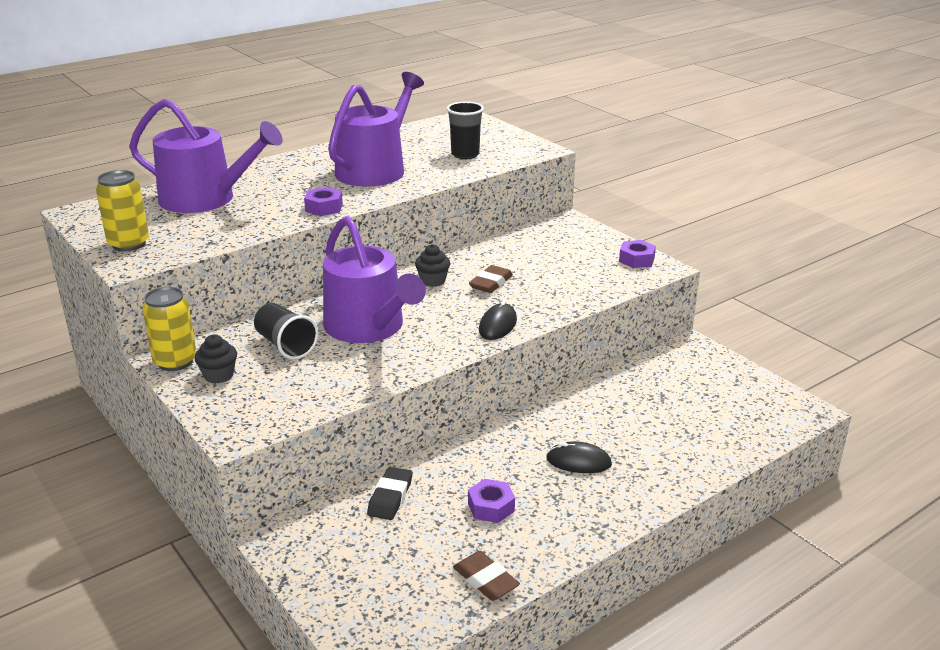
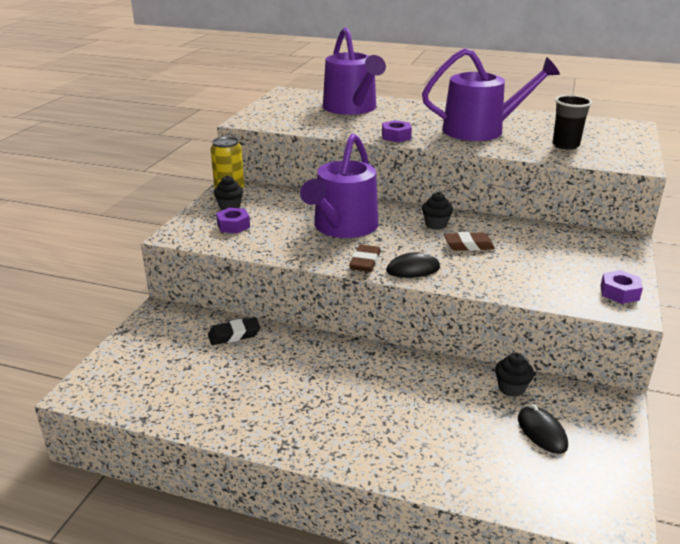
camera: 55 degrees right, 0 degrees up
(129, 244) = (268, 113): yellow can -> none
(285, 345) = (286, 211): black cup -> none
(485, 580) = (181, 411): brown eraser -> brown eraser (365, 262)
(491, 507) = (263, 381): purple nut -> purple nut (233, 225)
(578, 462) = (361, 401): black mouse -> black mouse (541, 432)
(635, 380) = (511, 388): none -> black cupcake

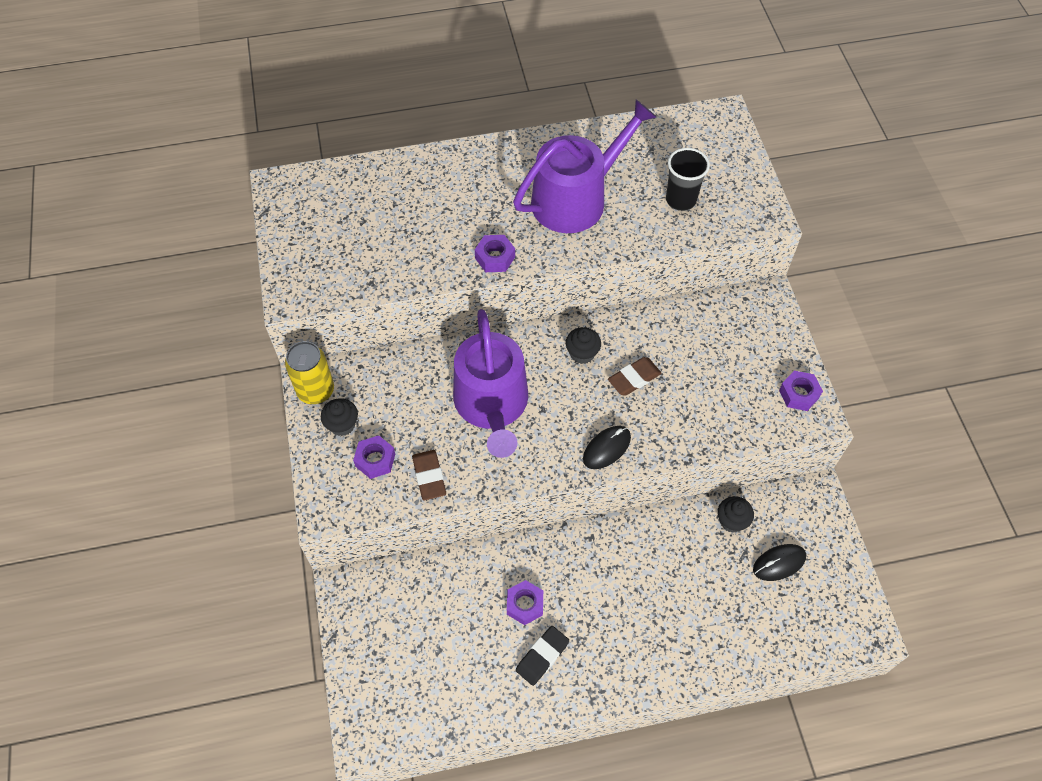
camera: 30 degrees left, 30 degrees up
(234, 335) = (448, 581): black eraser -> black eraser (542, 656)
(280, 369) = (525, 604): none -> purple nut
(352, 108) = (396, 201): purple watering can -> none
(365, 262) = (555, 459): brown eraser -> brown eraser (429, 477)
(541, 432) = (779, 563): black mouse -> black mouse turned 60 degrees counterclockwise

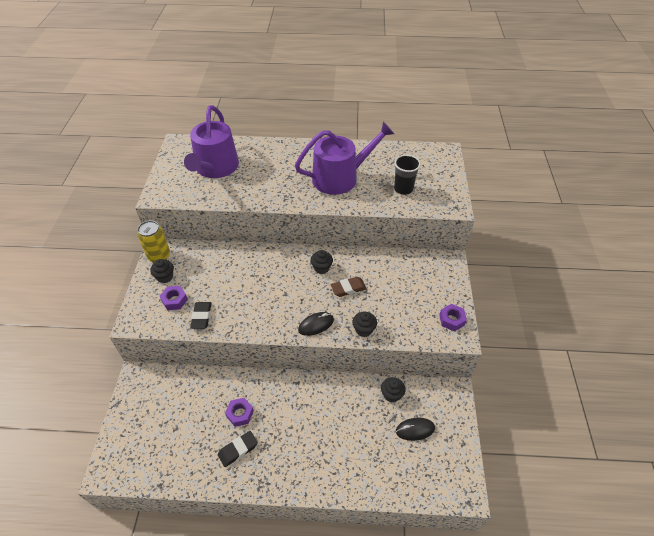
camera: 15 degrees right, 10 degrees down
(429, 477) = (201, 317): brown eraser -> black eraser
(492, 405) = (256, 285): purple watering can -> purple watering can (215, 168)
(495, 258) = (280, 198): purple nut -> none
(679, 439) = (364, 330): none -> black cupcake

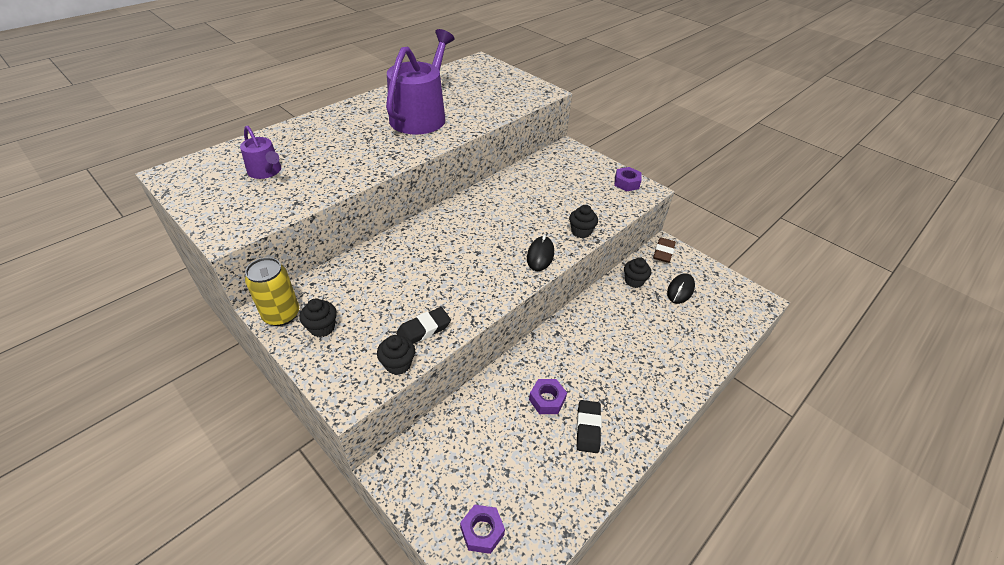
camera: 50 degrees left, 5 degrees down
(174, 300) = (369, 339): purple nut -> purple nut (482, 531)
(201, 317) = (424, 329): black eraser -> black eraser turned 75 degrees counterclockwise
(215, 168) = (266, 171): purple watering can -> purple watering can, size x0.50
(321, 268) = (479, 212): black cupcake -> black cupcake (398, 364)
(348, 288) = (524, 212): brown eraser -> brown eraser (663, 252)
(403, 189) = (489, 98): black cup -> none

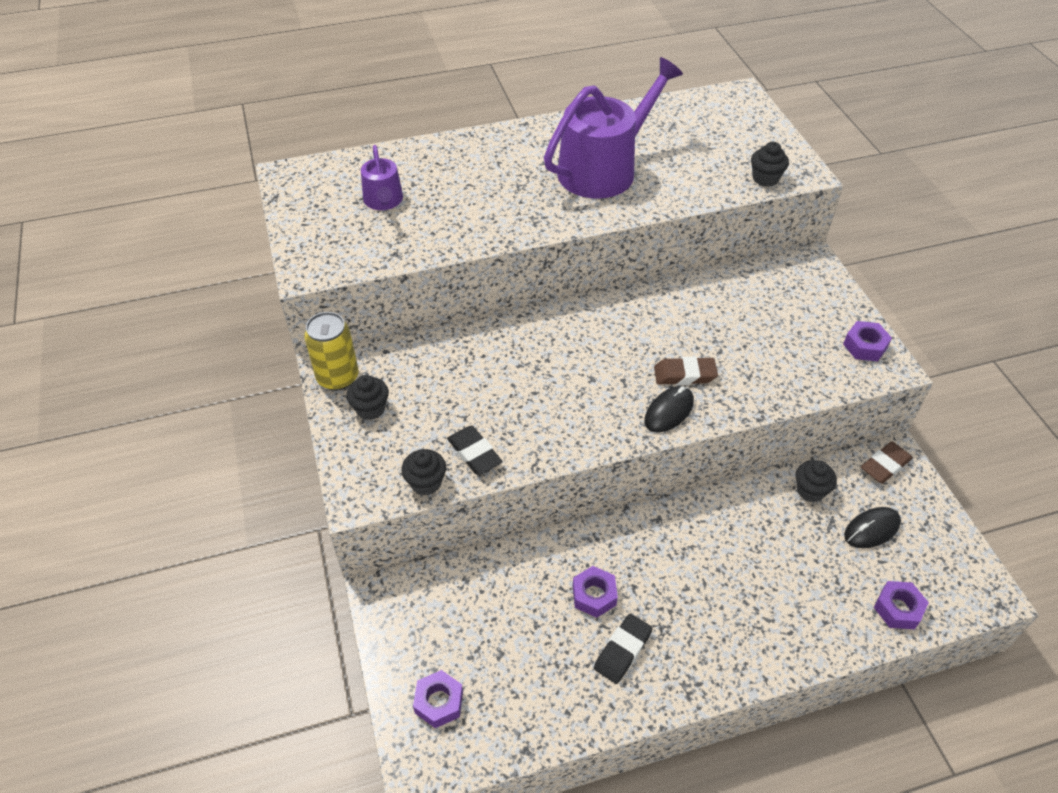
camera: 30 degrees right, 5 degrees up
(424, 329) = (474, 453): black eraser -> black eraser turned 60 degrees clockwise
(535, 230) = (684, 374): none -> brown eraser
(581, 232) = (746, 397): black cupcake -> black cupcake (765, 178)
(723, 329) = (898, 609): none -> purple nut

